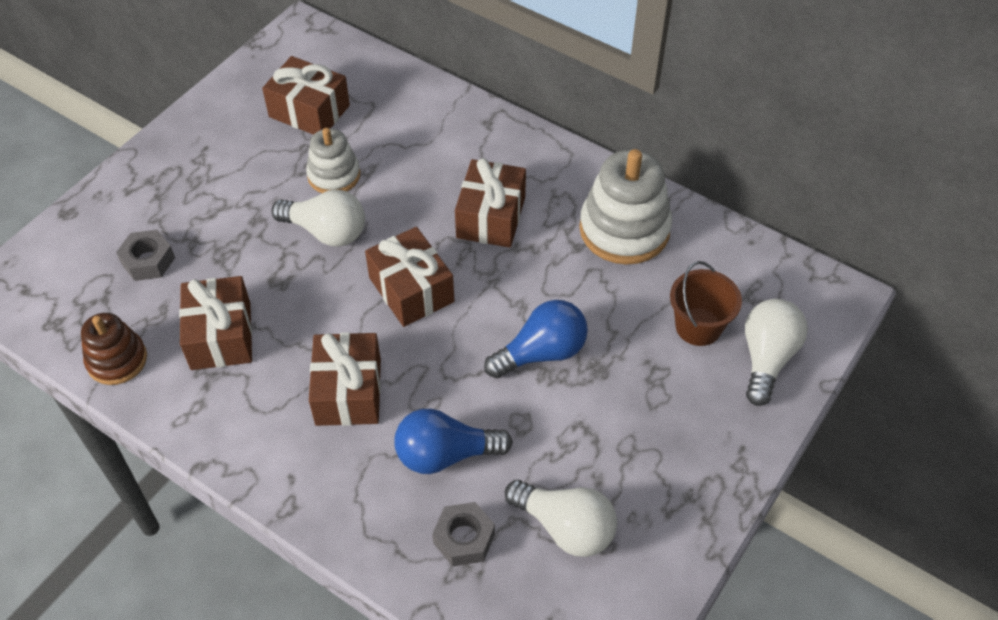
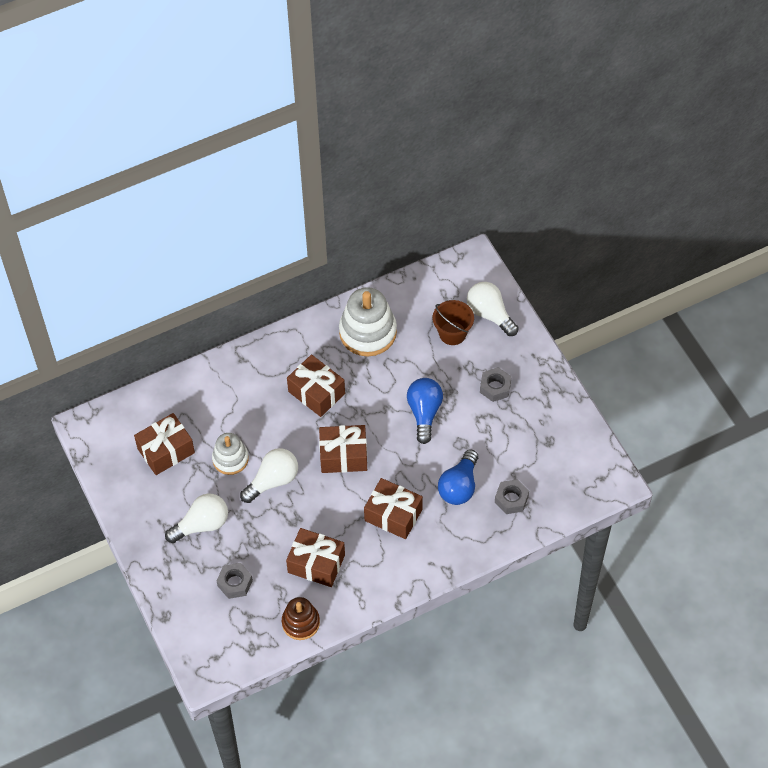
camera: 60 degrees left, 5 degrees up
(565, 527) = (530, 453): white light bulb -> white light bulb (202, 525)
(647, 423) = (495, 387): none -> grey nut

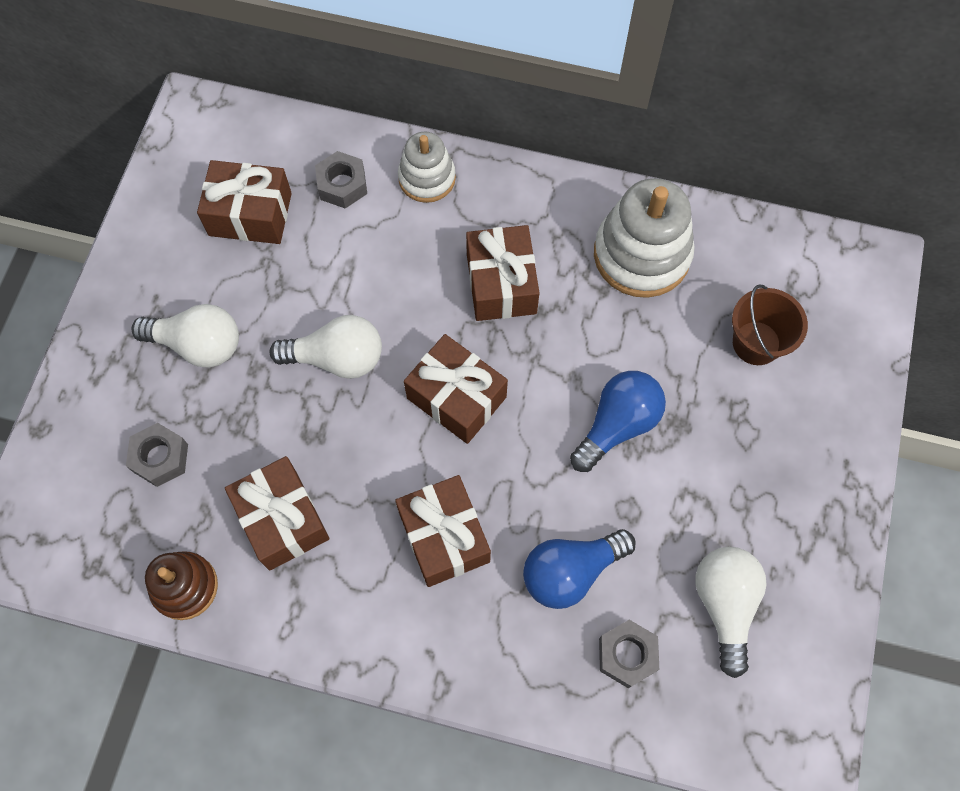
camera: 40 degrees right, 10 degrees up
(230, 459) = (314, 286): white stacking toy -> white stacking toy (427, 178)
(490, 314) = (833, 356): white light bulb -> white light bulb (724, 605)
(495, 387) = (749, 467): grey nut -> grey nut (342, 185)

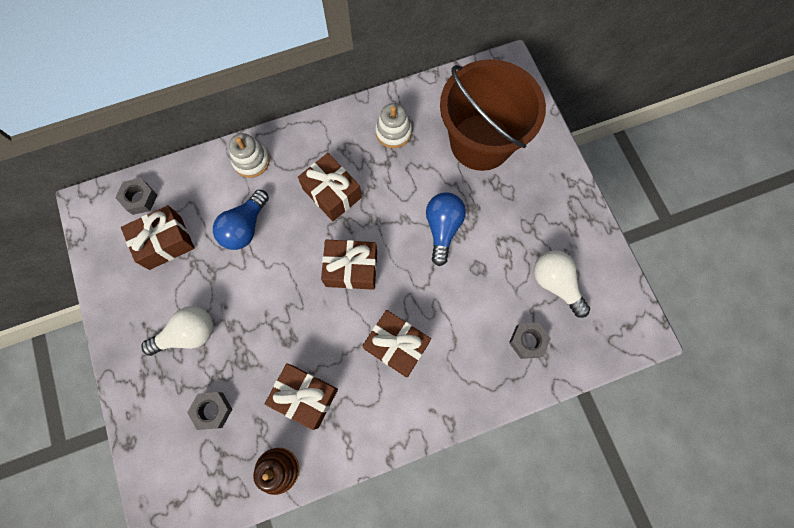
camera: 35 degrees left, 5 degrees up
(337, 358) = (272, 290): white light bulb -> none
(342, 185) = (206, 193): grey nut -> grey nut (139, 199)
(571, 571) = (472, 319): blue light bulb -> blue light bulb (245, 227)
(641, 254) = (393, 132): white stacking toy -> white stacking toy, size x0.61
(756, 343) = (480, 142): brown bucket -> brown bucket, size x2.16

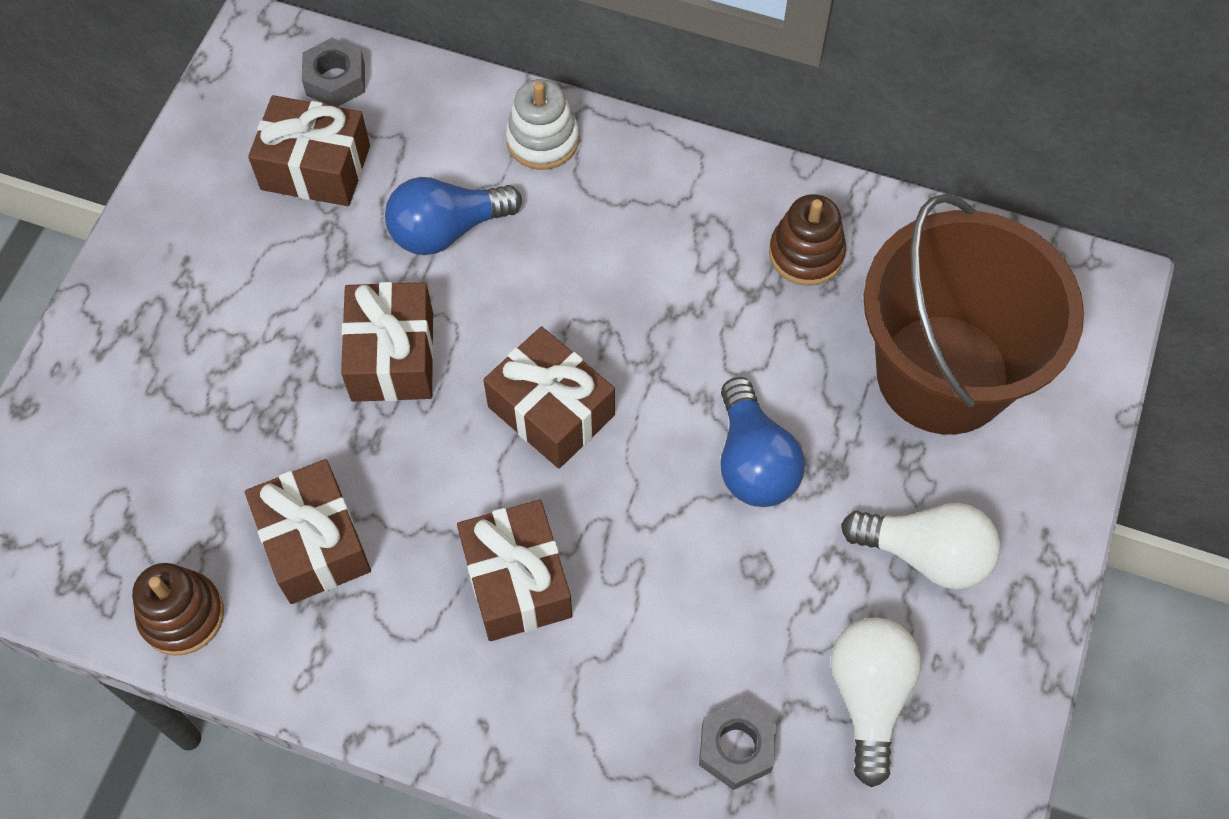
camera: 40 degrees right, 10 degrees down
(188, 334) = (232, 321): white light bulb -> white light bulb (925, 554)
(212, 410) = (169, 455): grey nut -> none
(332, 193) = (623, 276): brown gift -> brown gift (392, 356)
(393, 132) = (806, 253): white stacking toy -> brown stacking toy
(442, 228) = (753, 461): blue light bulb -> blue light bulb turned 120 degrees clockwise

